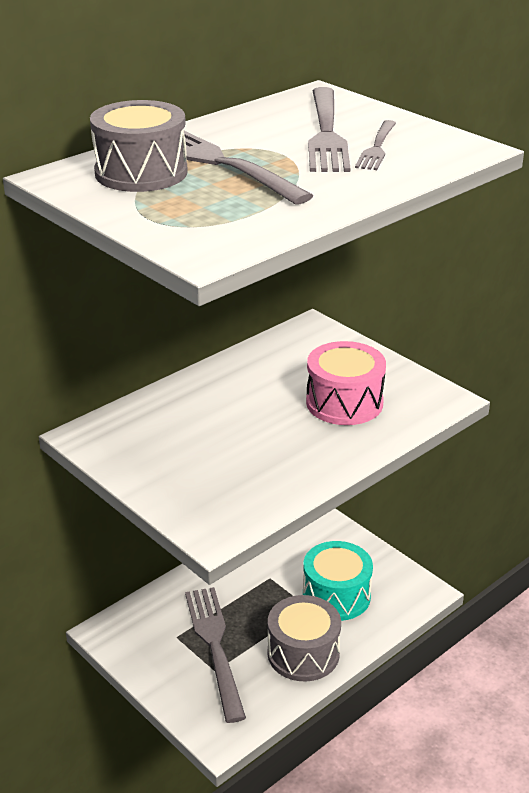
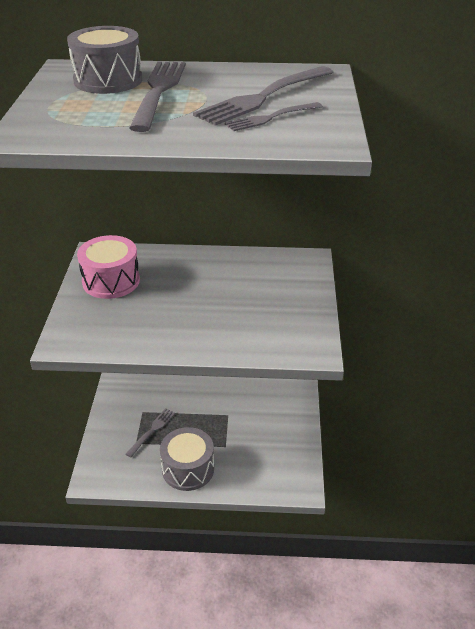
camera: 45 degrees right, 5 degrees up
(215, 647) = (152, 431): grey fork -> grey fork, size x0.56
(336, 596) = (248, 451): turquoise drum -> none
(344, 402) = (250, 315): pink drum -> pink drum (111, 281)

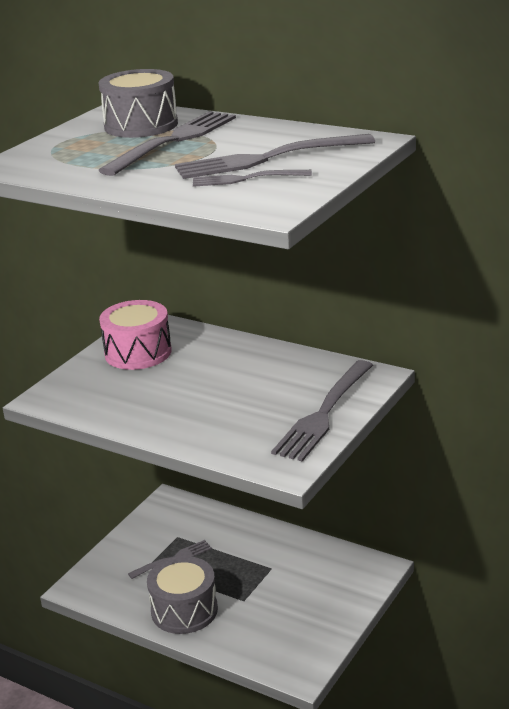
camera: 30 degrees right, 10 degrees down
(300, 298) = (324, 413): none -> grey fork

